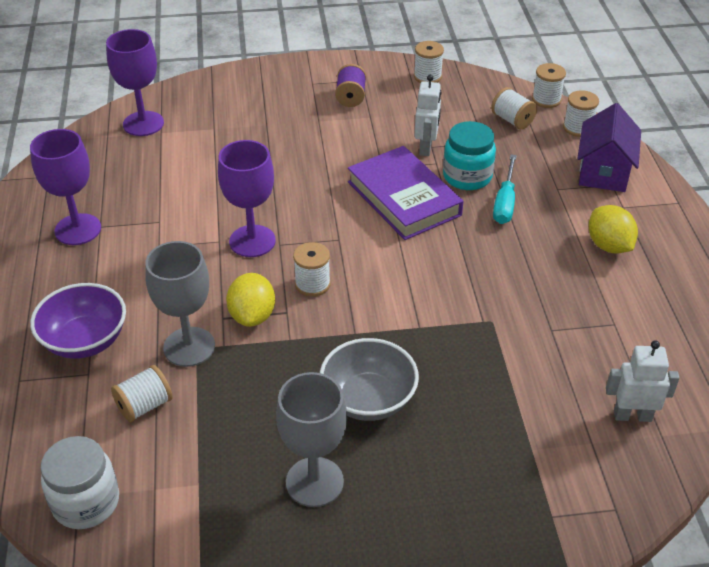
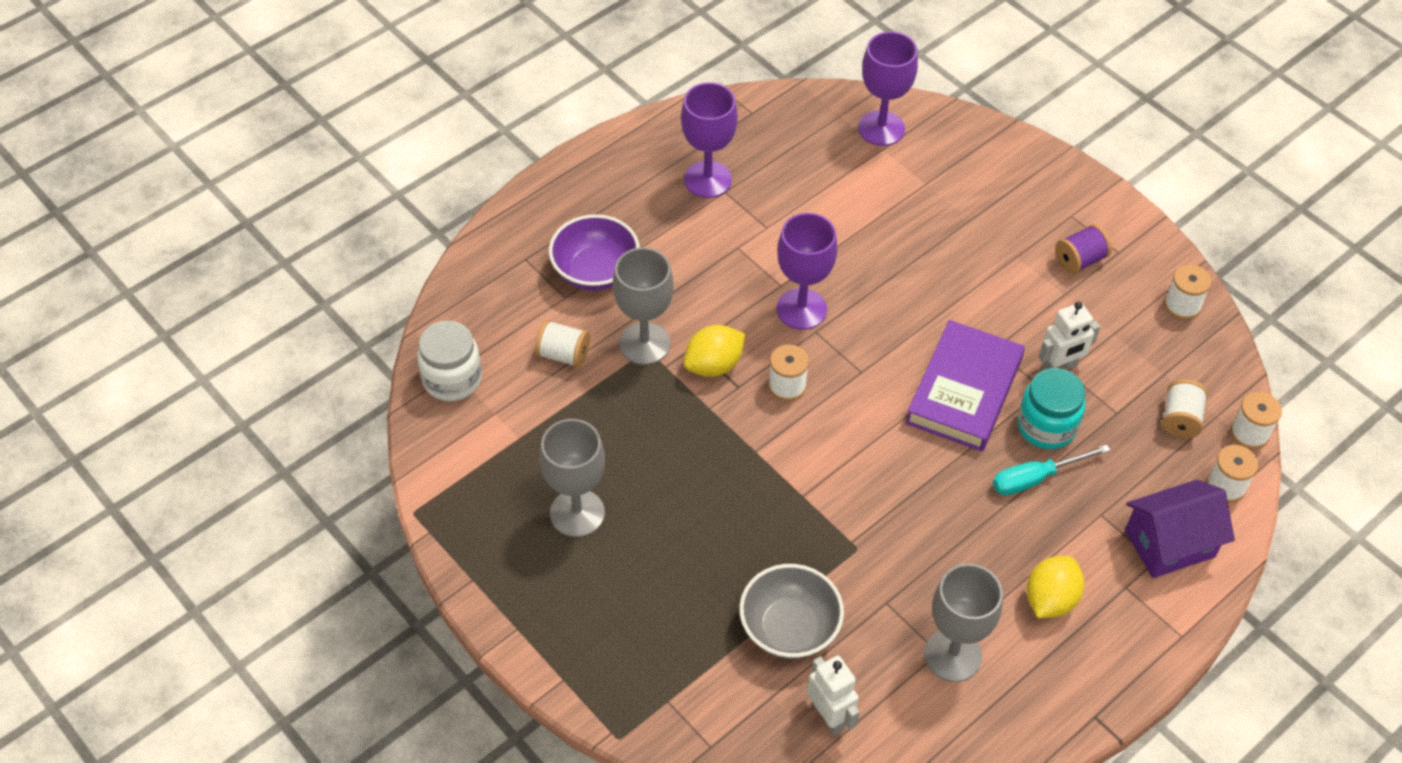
camera: 55 degrees right, 10 degrees up
(368, 399) = (689, 503): grey bowl -> grey bowl (789, 628)
(622, 317) = (952, 655): none -> grey goblet

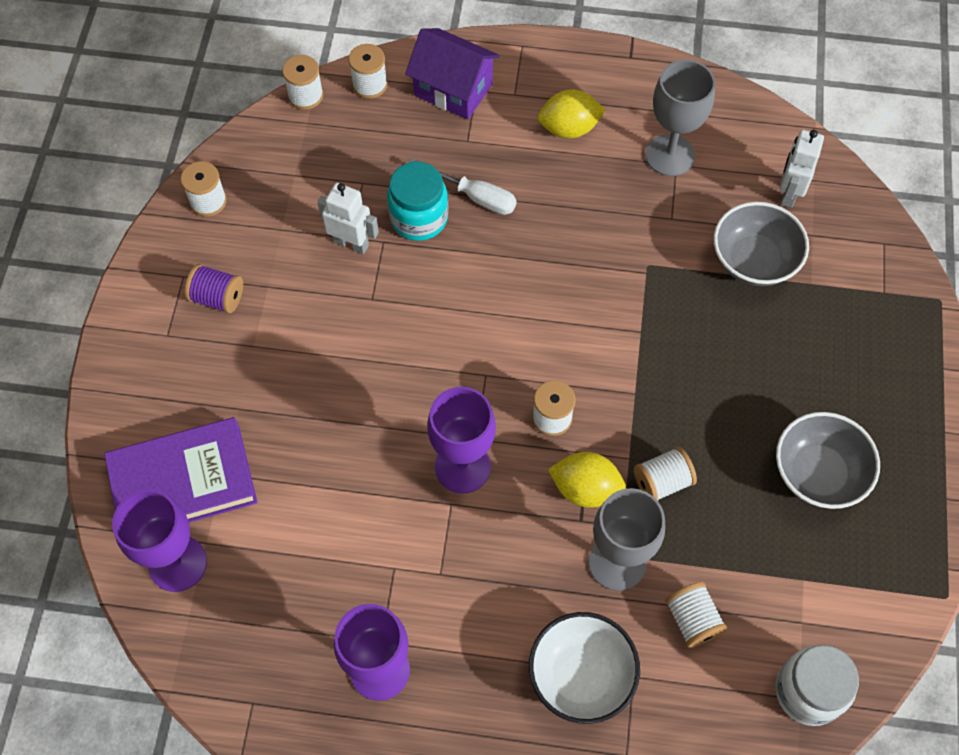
camera: 130 degrees left, 10 degrees up
(577, 513) = (818, 473): grey goblet -> grey bowl
(595, 271) = (581, 675): purple bowl -> white bowl
(964, 391) = (436, 291): purple book -> purple book (183, 482)
(1035, 478) = (474, 196): turquoise screwdriver -> white screwdriver
(1180, 419) = (331, 141): white spool -> white spool (662, 482)

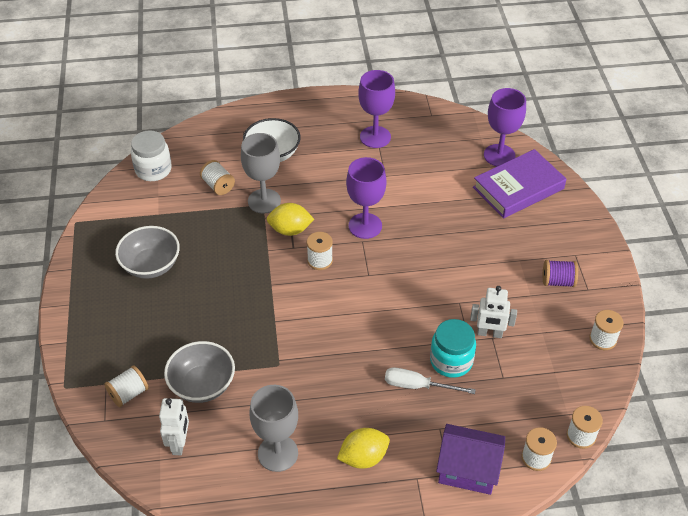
camera: 165 degrees right, 15 degrees down
(662, 482) = (245, 242): white spool -> white spool (129, 394)

